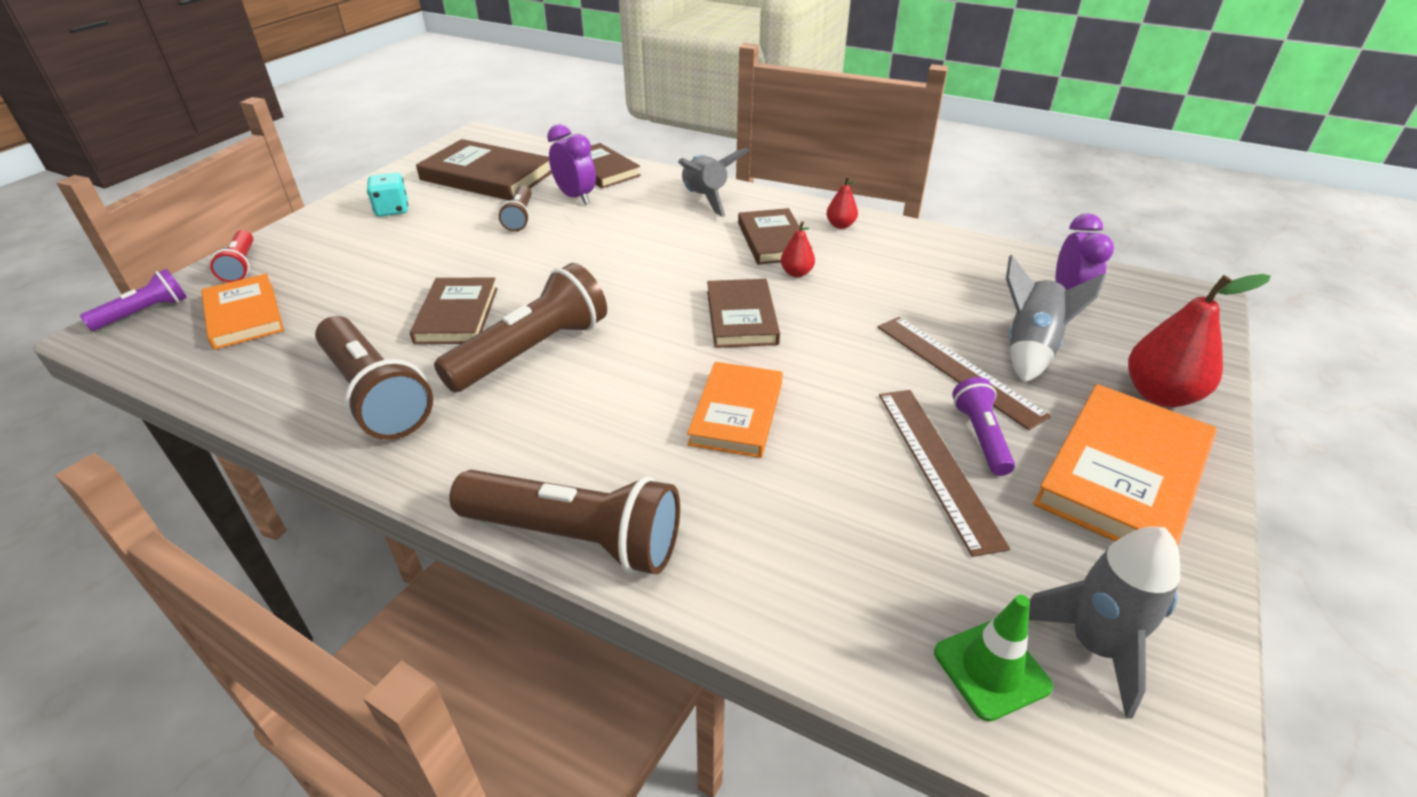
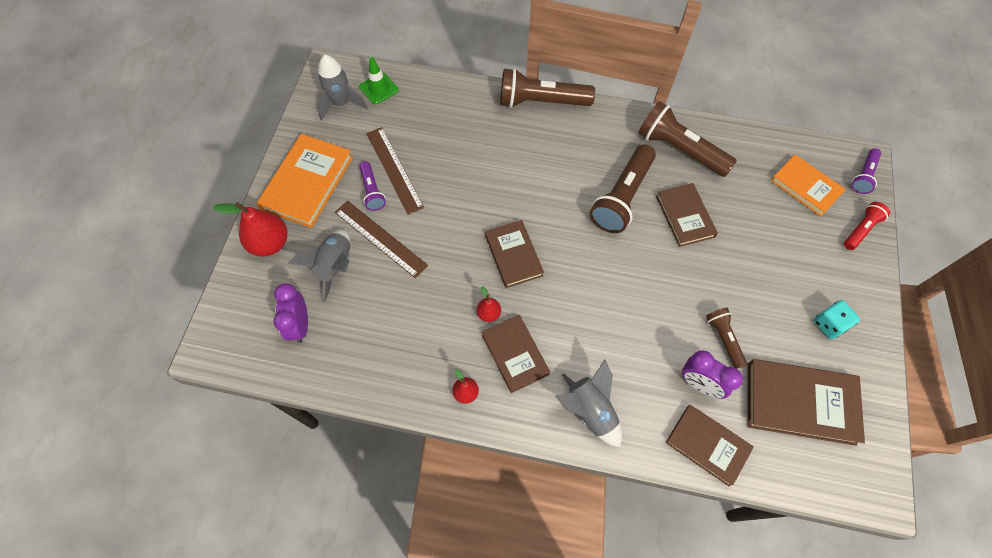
camera: 165 degrees right, 25 degrees up
(241, 265) = (860, 230): red flashlight -> red flashlight turned 75 degrees clockwise
(736, 413) = (495, 179): orange book -> none

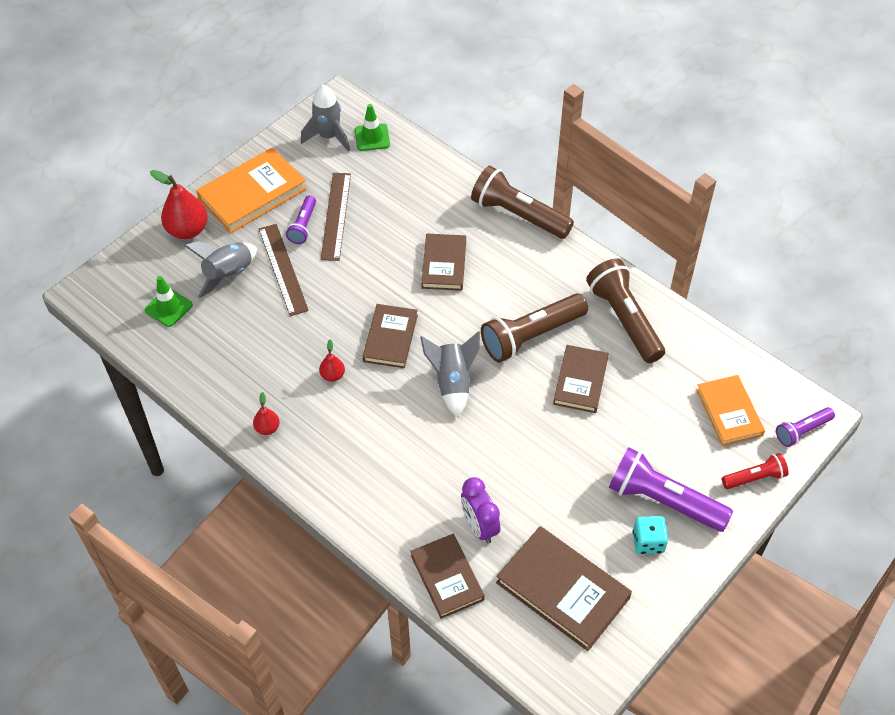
camera: 30 degrees right, 10 degrees down
(300, 325) = (168, 307): purple clock -> green traffic cone
(515, 354) = (331, 419): brown book -> brown book (444, 264)
(589, 410) = (363, 496): grey rocket -> grey rocket (452, 382)
(724, 339) = (532, 502): brown flashlight -> none
(814, 283) = (663, 501): none -> purple flashlight

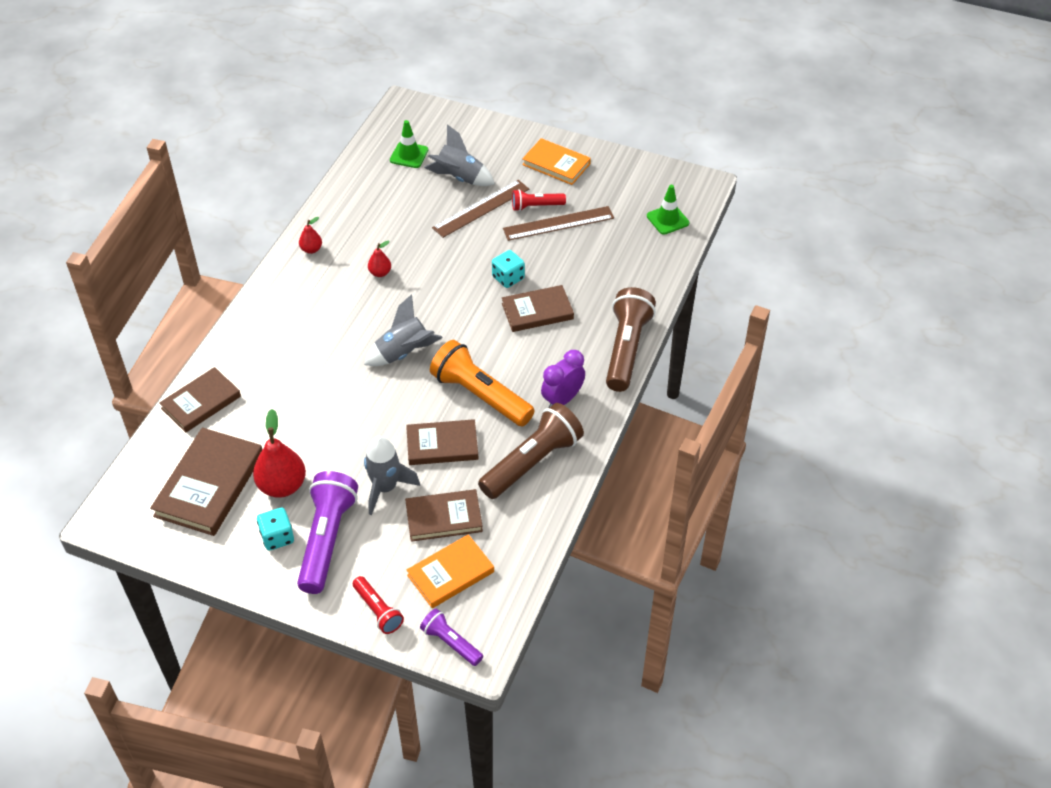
camera: 70 degrees right, 5 degrees down
(187, 230) = (495, 139): red pear -> red pear (282, 486)
(252, 194) = (556, 164): orange book -> orange book, size x0.66
(303, 225) = (536, 206): purple flashlight -> red flashlight
(328, 136) = (651, 191): grey rocket -> grey rocket (385, 488)
(390, 274) = (508, 278): none -> turquoise dice
(390, 338) = (435, 298): brown book -> brown book (444, 518)
(479, 526) = (257, 411): purple clock -> purple clock (562, 400)
(531, 336) = (480, 396): brown flashlight -> orange flashlight

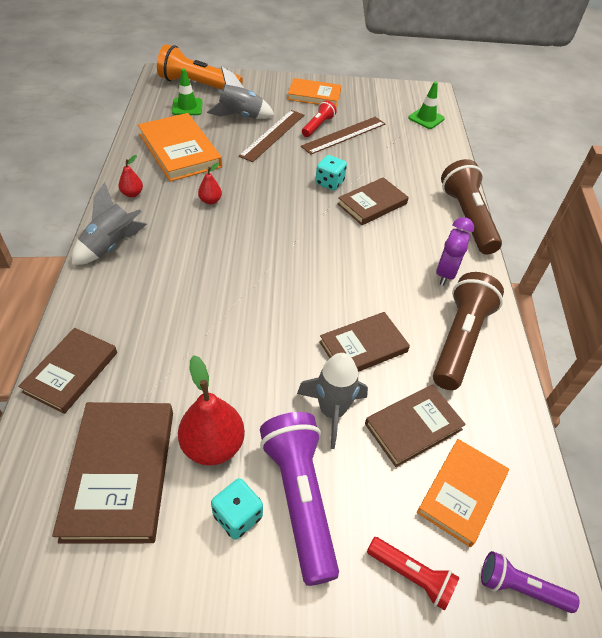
camera: 25 degrees left, 0 degrees up
(377, 209) = (180, 151): none -> orange book
(404, 353) = (272, 266): grey rocket -> grey rocket (111, 246)
(480, 396) = (370, 288): orange flashlight -> orange flashlight (198, 85)
(536, 206) = (318, 126): red flashlight -> red flashlight turned 150 degrees clockwise

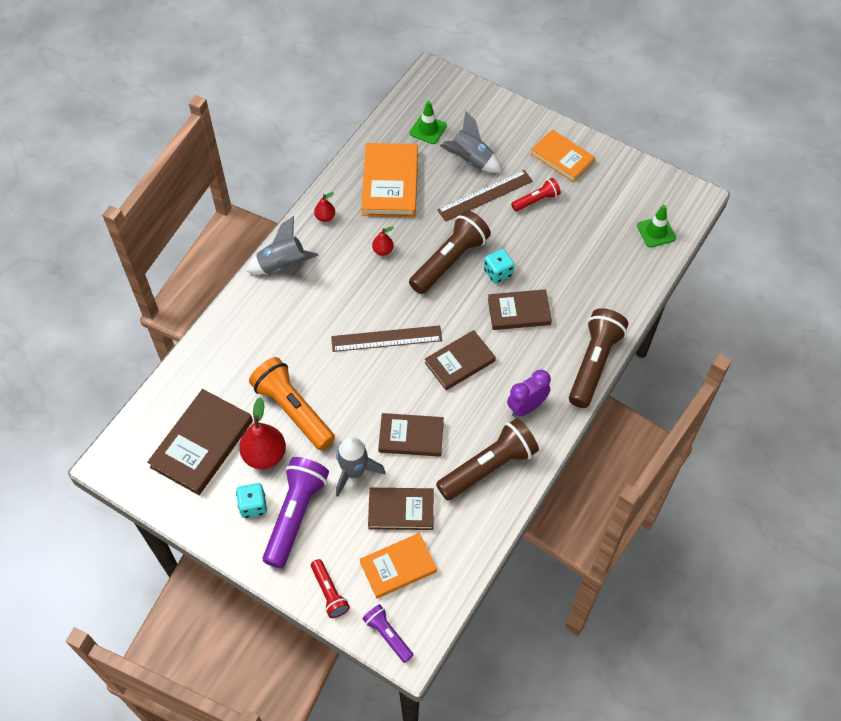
camera: 35 degrees right, 10 degrees up
(71, 372) = (206, 360): brown book -> brown book (460, 362)
(198, 85) = (456, 103): orange flashlight -> orange flashlight (293, 410)
(279, 188) = (449, 261): none -> brown flashlight
(344, 135) = (553, 222): brown ruler -> brown ruler (386, 339)

